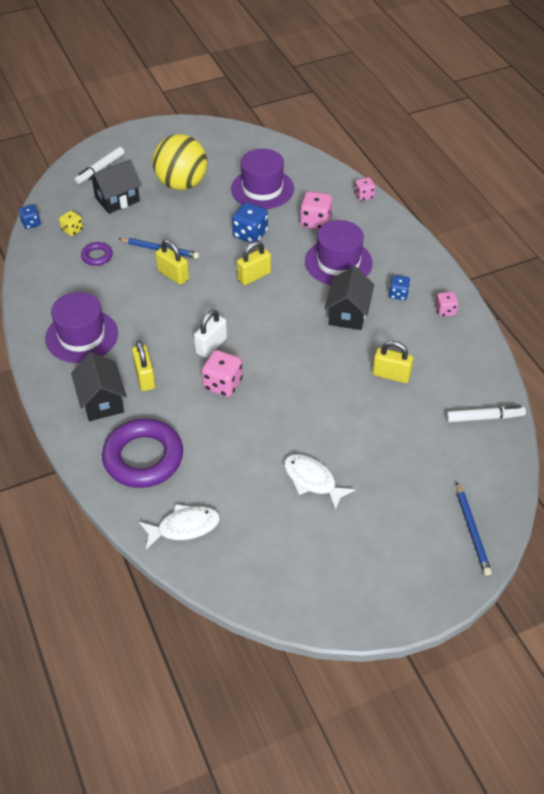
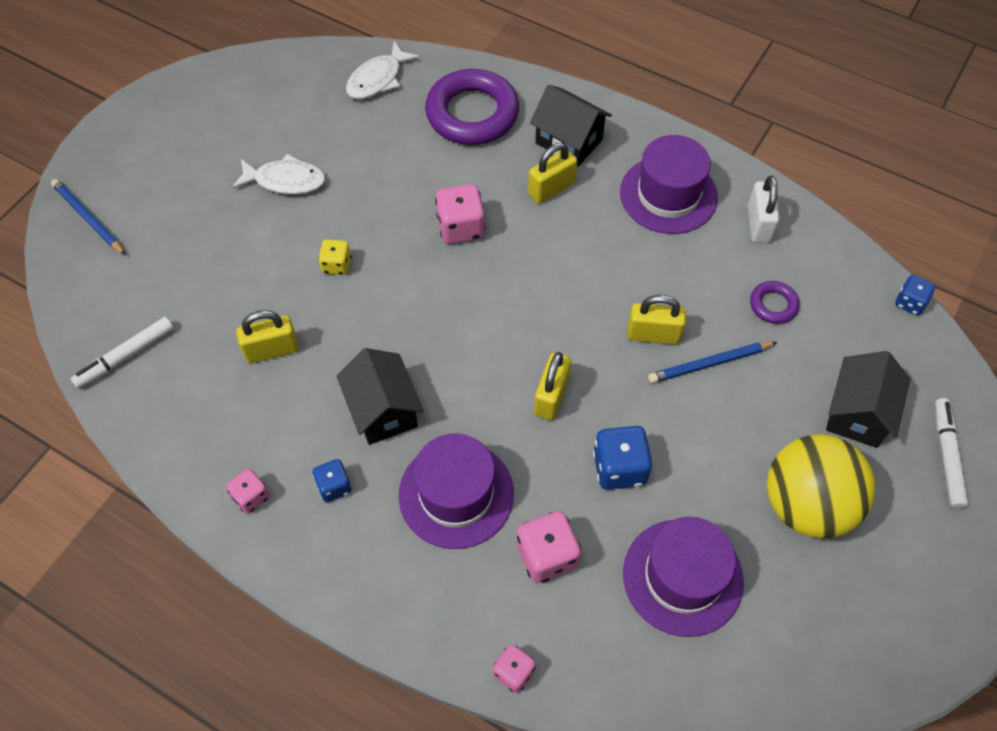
camera: 145 degrees right, 10 degrees up
(72, 230) = (849, 325): yellow dice -> yellow dice (336, 265)
(145, 377) = (551, 189): yellow padlock -> yellow padlock turned 75 degrees counterclockwise
(211, 345) = (515, 266): white padlock -> white padlock (758, 224)

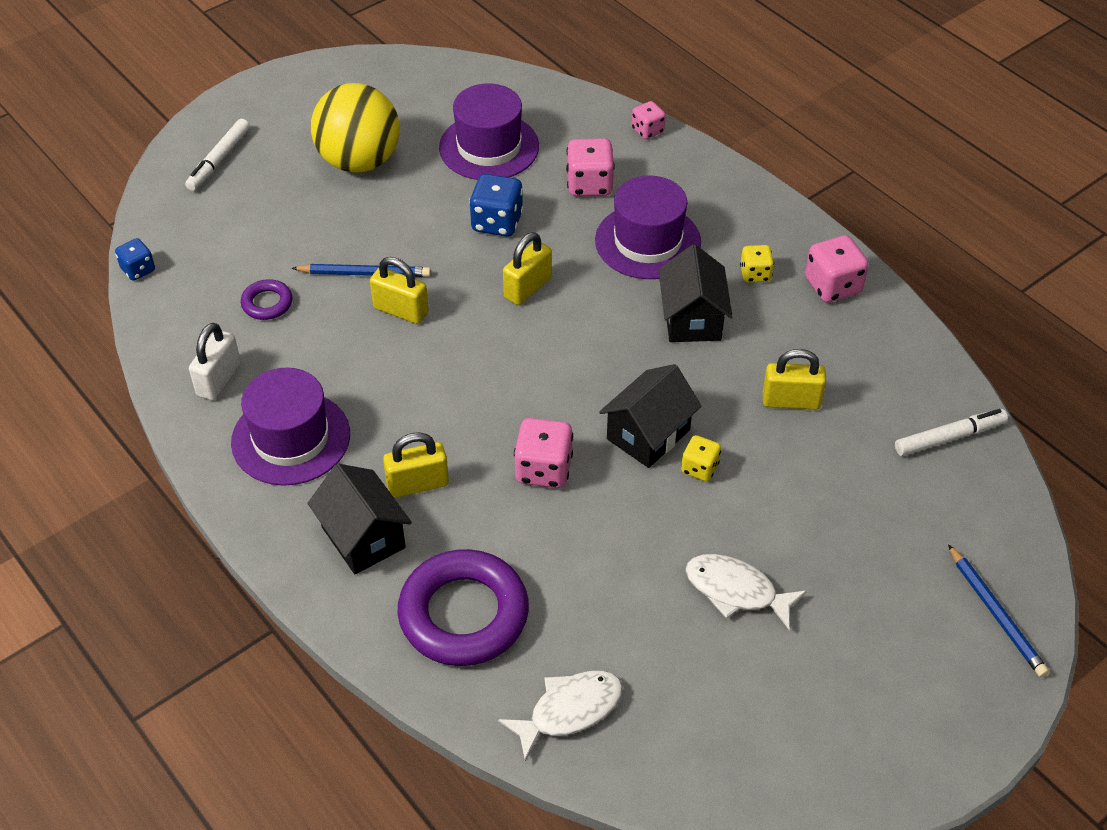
camera: 160 degrees left, 10 degrees down
(251, 497) = (833, 286): pink dice -> pink dice, size x1.63
(334, 486) = (755, 274): blue dice -> yellow dice
(857, 414) = (265, 204): black house -> black house (648, 434)

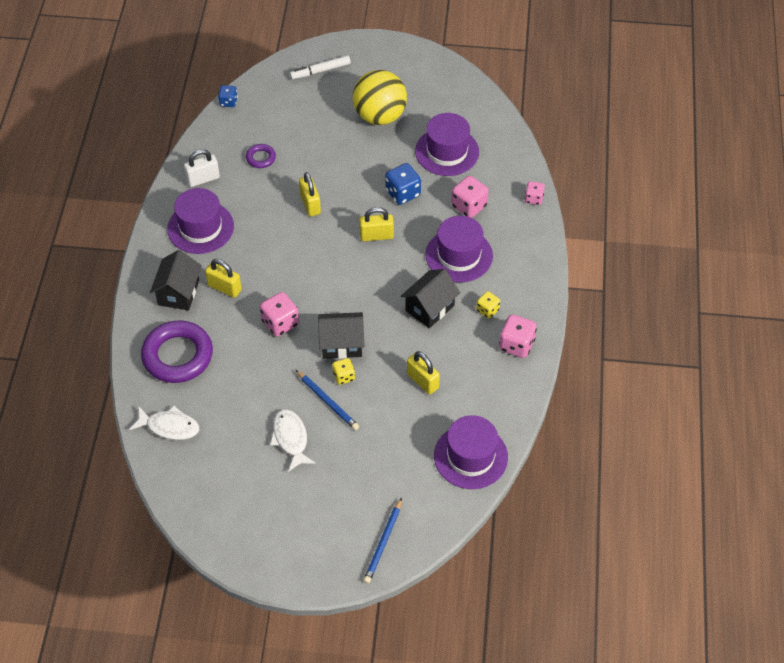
camera: 45 degrees right, 5 degrees up
(364, 273) = (316, 174): blue pencil -> blue pencil (327, 401)
(949, 437) = (470, 456): white marker -> purple hat

